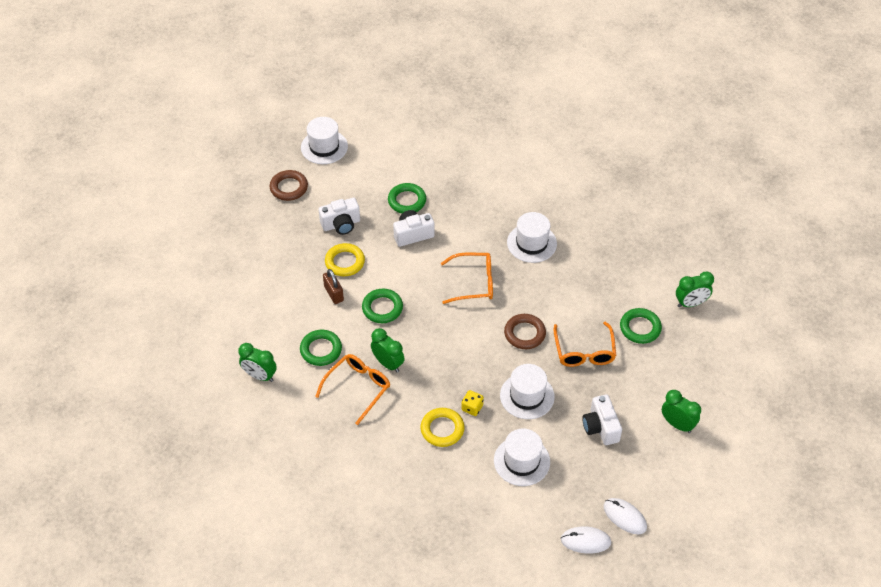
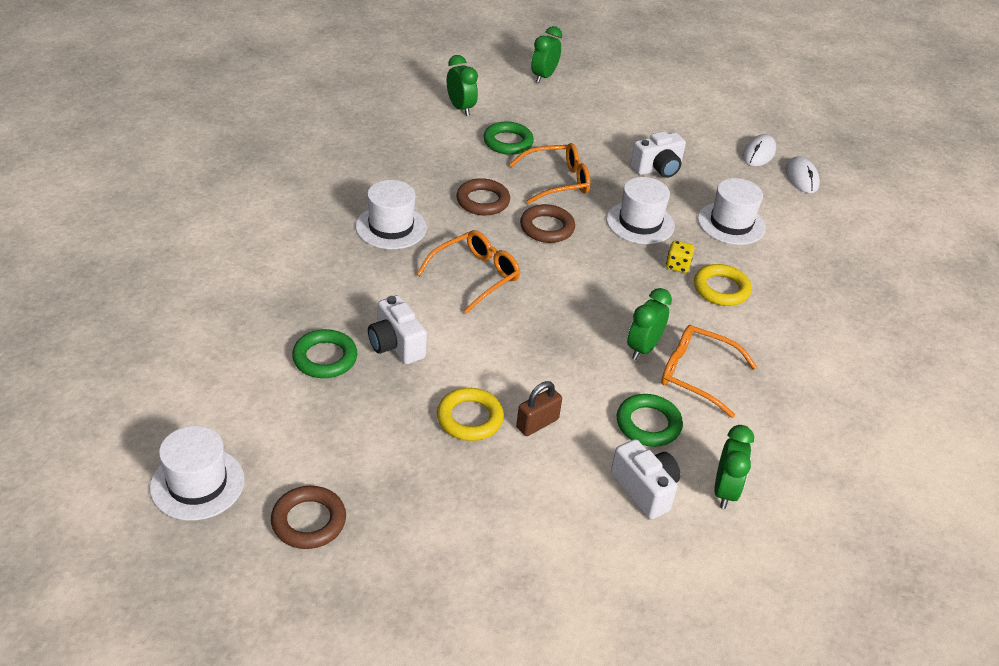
camera: 105 degrees left, 10 degrees down
(341, 224) = (389, 433): white camera -> white camera (645, 490)
(382, 308) = (548, 364): green ring -> none
(473, 283) = (475, 276): orange glasses -> orange glasses turned 60 degrees clockwise
(560, 299) = (483, 201): none -> brown ring
(677, 424) = (629, 120): green clock -> green clock (543, 77)

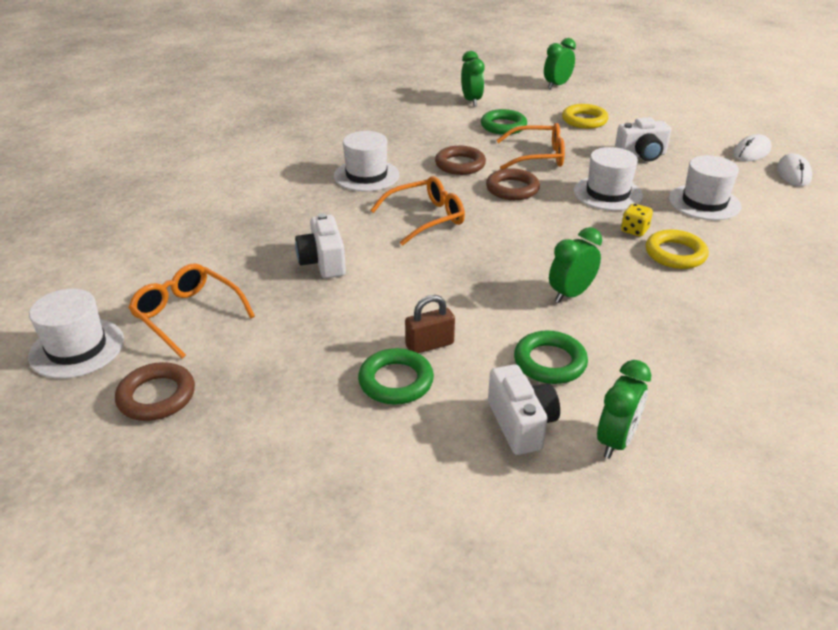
camera: 20 degrees right, 5 degrees down
(325, 358) = (252, 264): green ring -> green ring (396, 381)
(470, 418) = (362, 331): yellow ring -> yellow ring (584, 120)
(697, 375) = (621, 325): orange glasses -> orange glasses (188, 315)

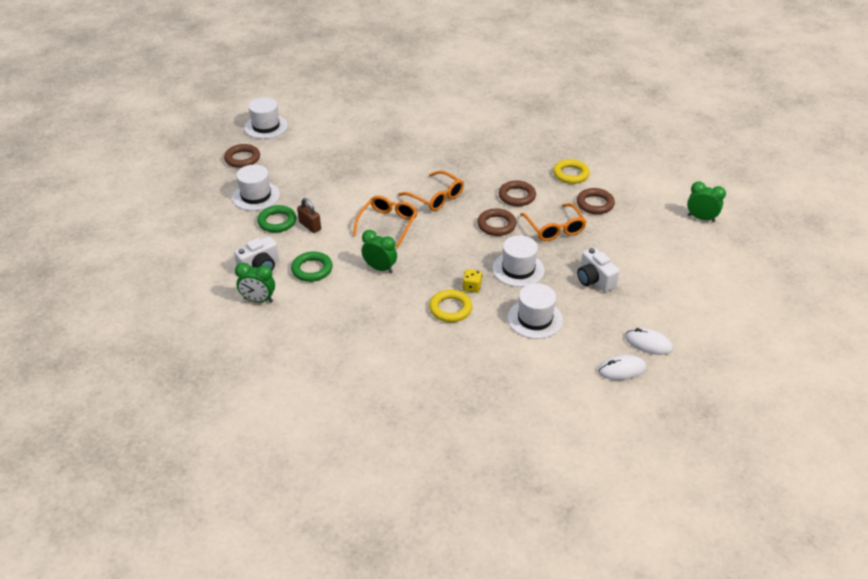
camera: 70 degrees right, 5 degrees up
(188, 315) = (302, 147): orange glasses -> orange glasses (388, 224)
(323, 262) = (368, 173): white camera -> none
(366, 175) = (475, 162): white hat -> white hat (256, 196)
(471, 101) = (629, 180): green clock -> none
(503, 126) = (595, 204): green ring -> brown ring
(584, 120) = (639, 243): yellow ring -> yellow ring (571, 174)

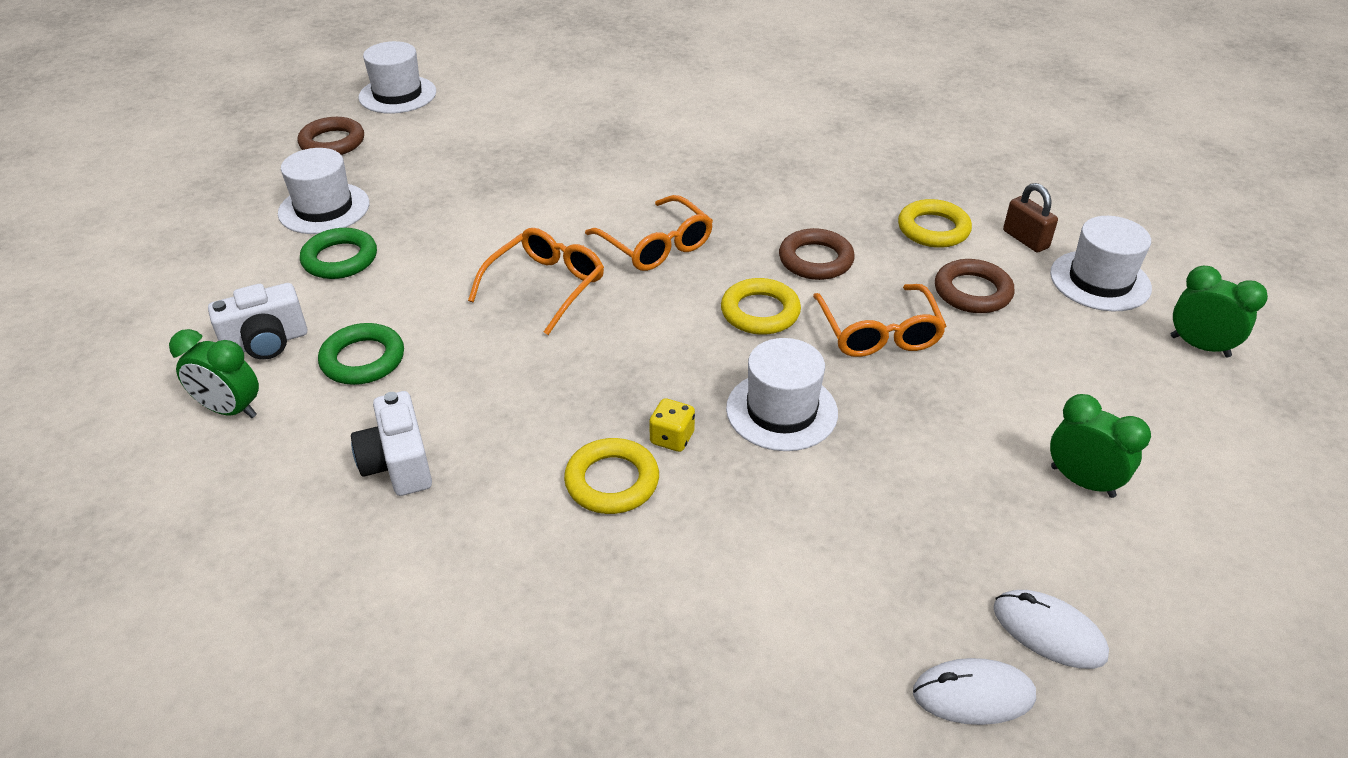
camera: 10 degrees right, 0 degrees up
(310, 226) = (396, 273): brown padlock -> brown padlock (1025, 239)
(380, 268) = (497, 374): green clock -> green clock (1082, 481)
(496, 225) = (760, 312): brown ring -> yellow ring
(535, 319) = (791, 531): white hat -> white hat (1100, 281)
(594, 280) = (944, 456): white camera -> white camera (398, 464)

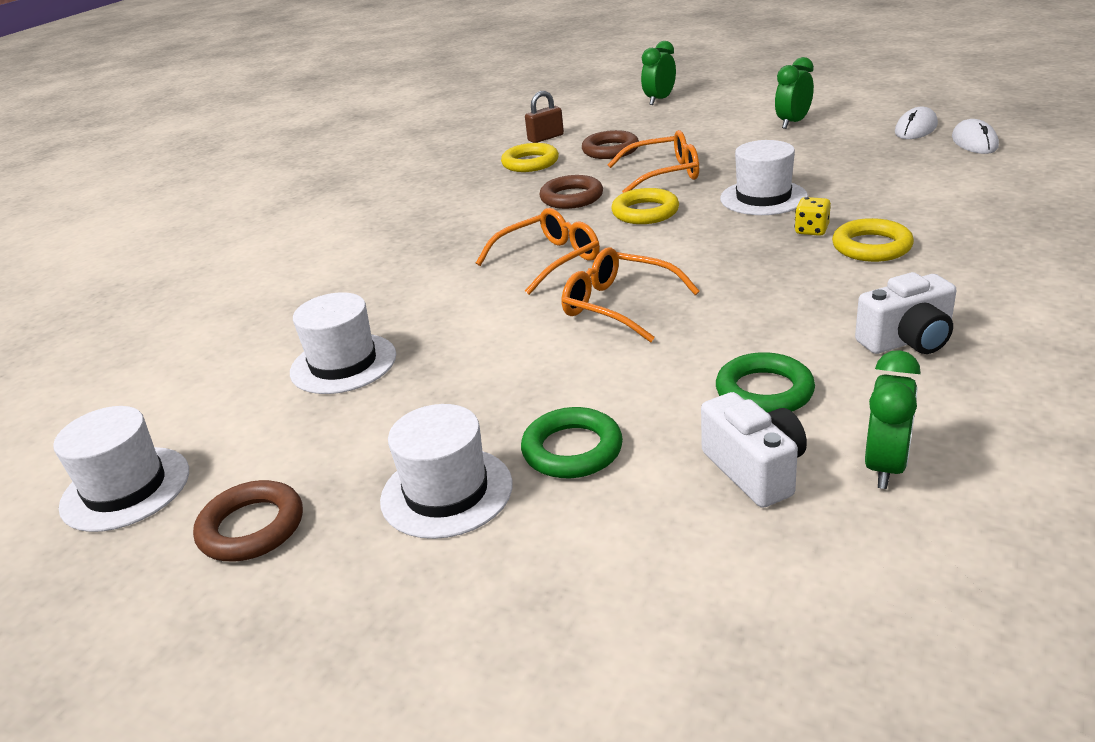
camera: 85 degrees left, 10 degrees down
(1100, 281) = (594, 120): white hat -> white hat (343, 363)

